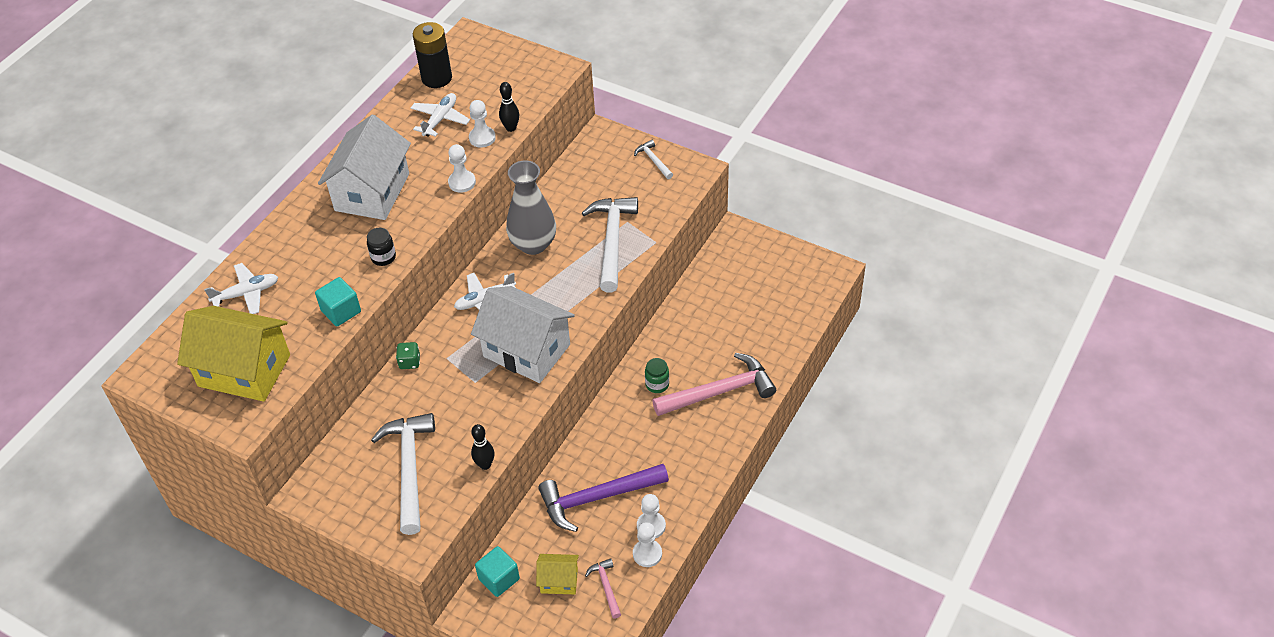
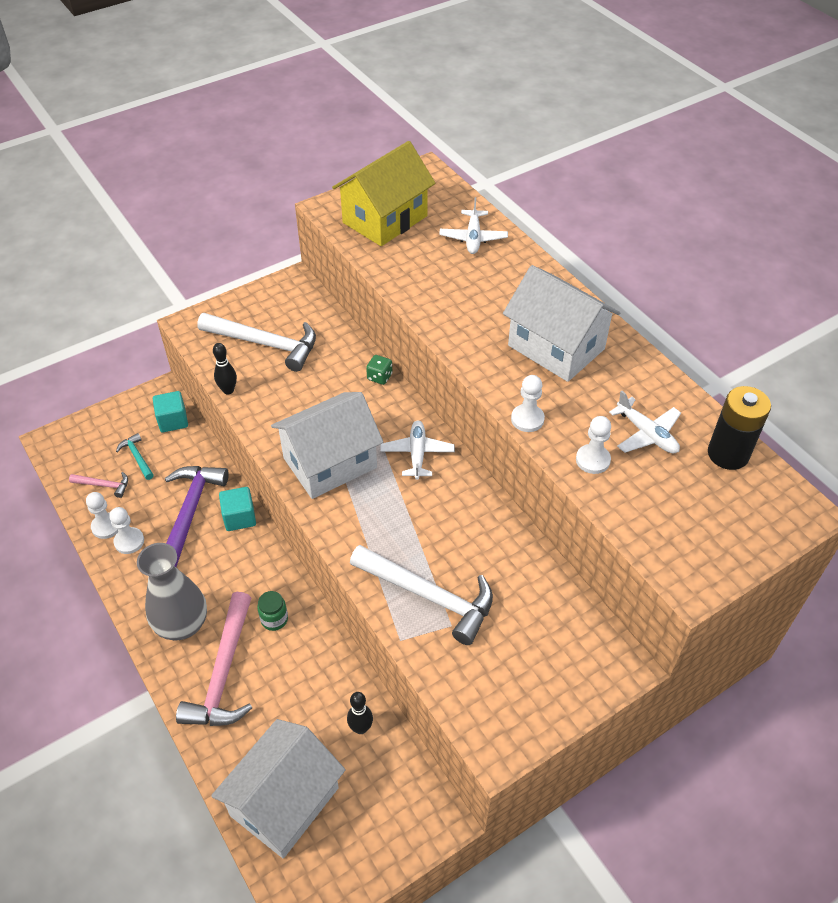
camera: 115 degrees right, 0 degrees up
(341, 311) = (407, 286): turquoise cube -> turquoise cube (239, 517)
(383, 257) = (456, 330): black jar -> none
(511, 128) = (596, 492): black bowling pin -> black bowling pin (361, 728)
(533, 244) = (470, 521): grey vase -> grey vase (182, 624)
(559, 581) = (137, 457): yellow house -> turquoise hammer
(653, 160) = (542, 703): white hammer -> none
(780, 311) = (284, 801): none -> white house

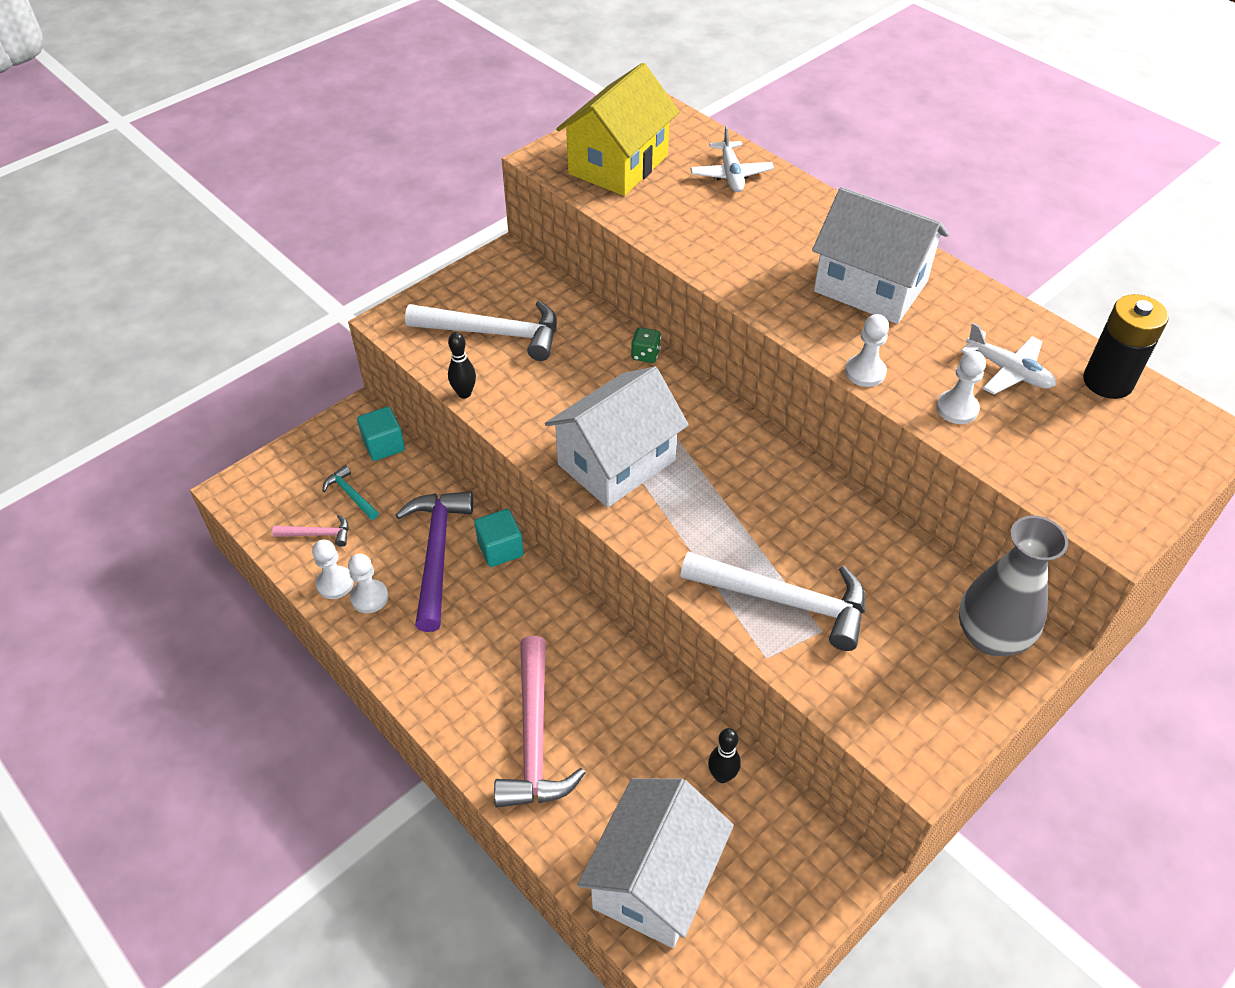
camera: 10 degrees left, 0 degrees up
(182, 624) = (465, 687): grey vase -> grey vase (990, 636)
(274, 619) = (579, 663): green jar -> none
(417, 454) = (718, 437): white plane -> none

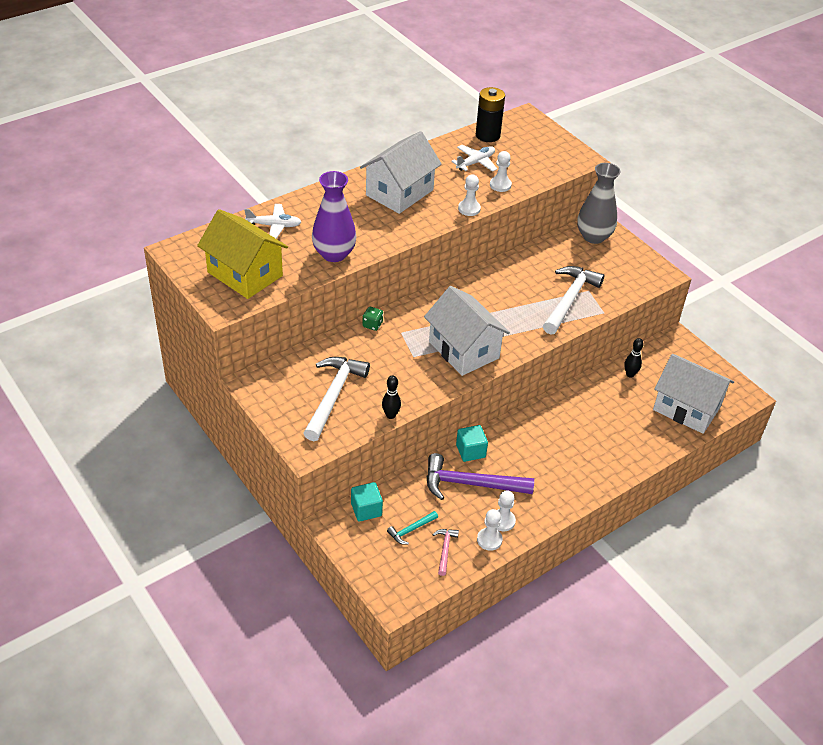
camera: 85 degrees left, 5 degrees down
(534, 737) = (607, 447): pink hammer -> none
(688, 236) = (334, 254): none -> purple vase

